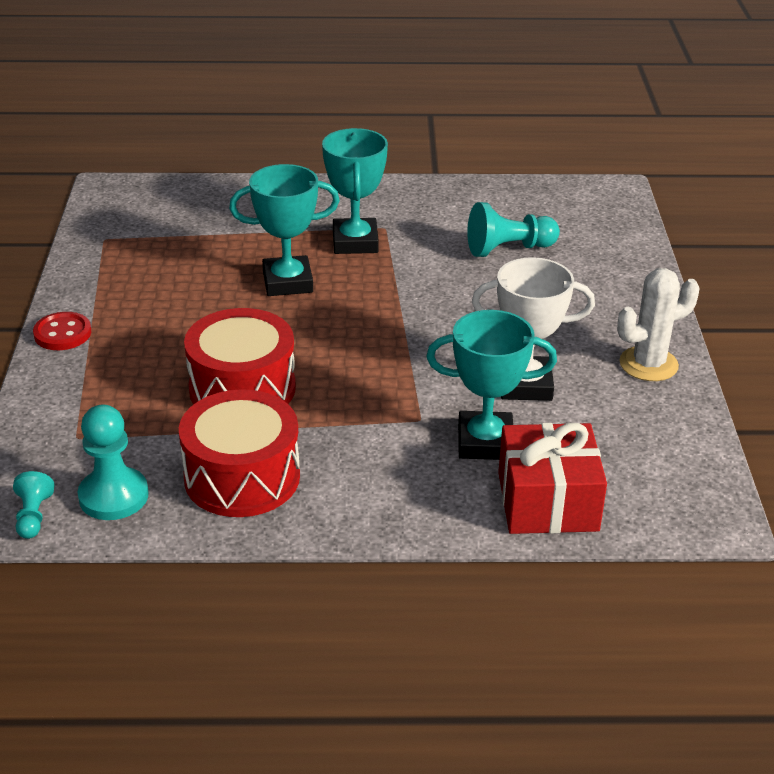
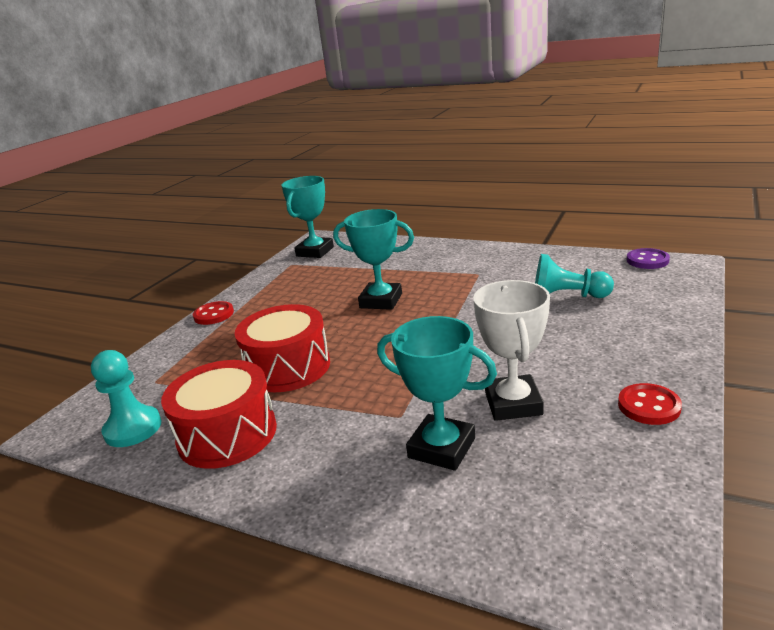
camera: 30 degrees right, 10 degrees down
(33, 516) = (73, 431): turquoise pawn -> none
(355, 242) = (449, 281): turquoise trophy -> turquoise trophy (315, 251)
(525, 384) = (513, 403): white trophy -> white trophy turned 60 degrees clockwise
(547, 501) = (462, 522): red gift -> none
(570, 189) = (647, 260): none -> purple button
(648, 364) = (649, 406): white cactus -> red button

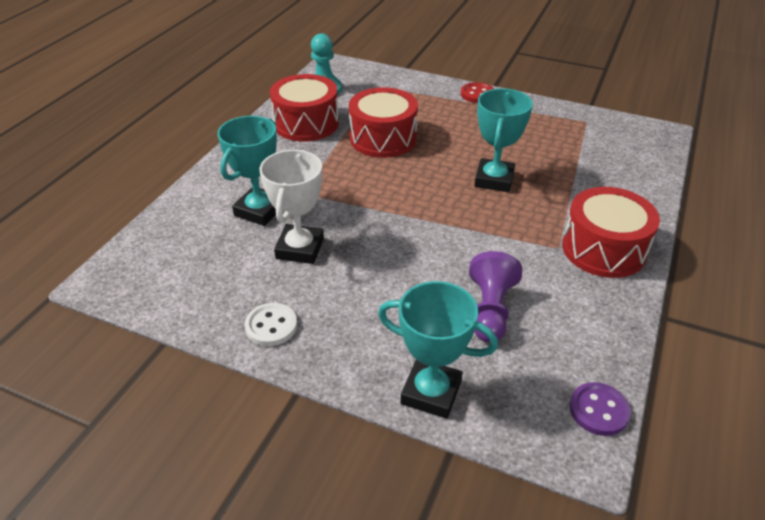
camera: 85 degrees right, 15 degrees up
(315, 251) = (621, 133): turquoise trophy -> turquoise trophy (431, 392)
(477, 258) = (603, 249): none -> red drum
(513, 403) = (300, 248): white trophy -> white trophy turned 75 degrees counterclockwise
(567, 296) = (490, 310): turquoise pawn -> purple pawn
(649, 406) = (271, 326): red button -> white button

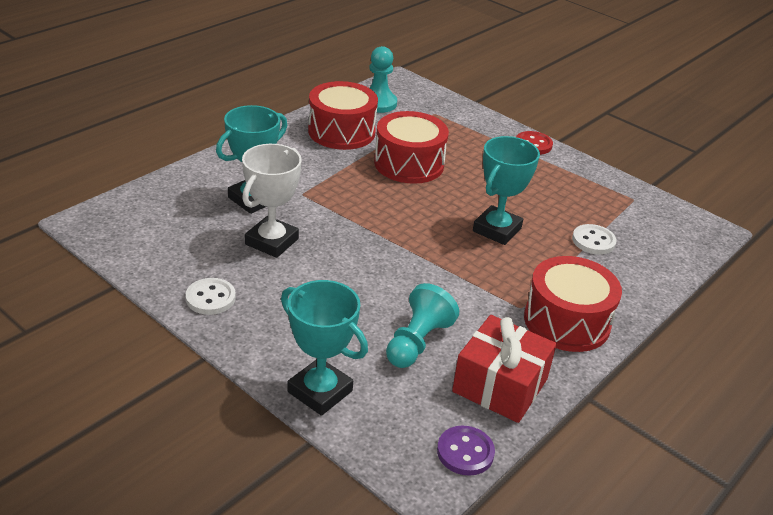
camera: 15 degrees right, 5 degrees down
(490, 310) = (417, 342): purple pawn -> turquoise pawn
(578, 168) = (593, 241): none -> white button
(587, 330) = (500, 385): none -> red gift

